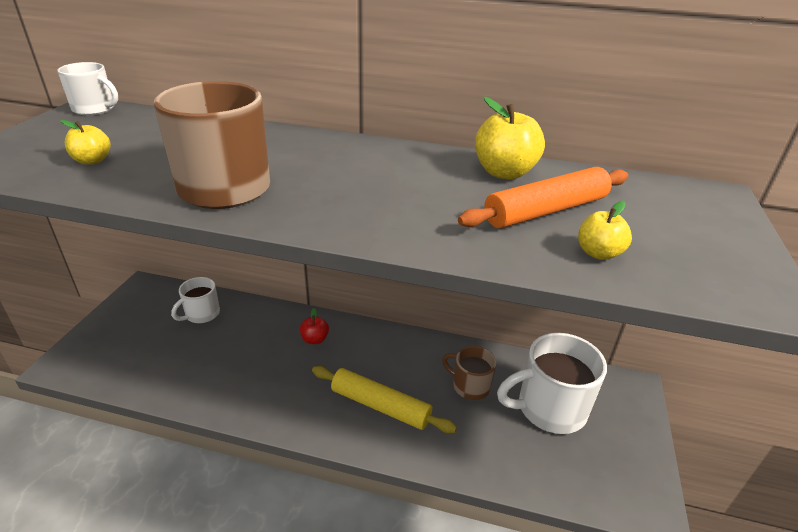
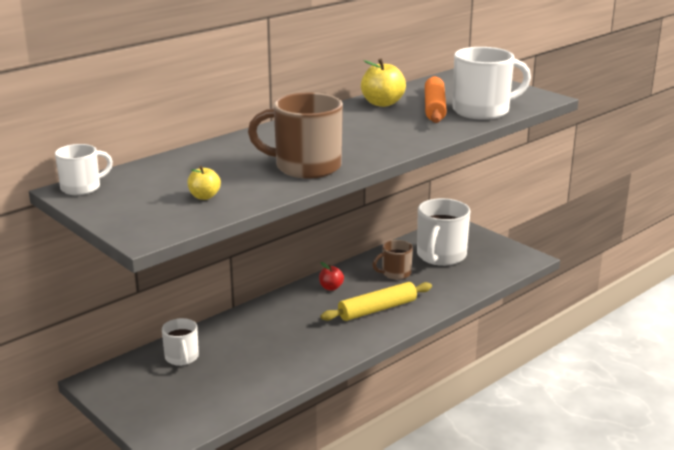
camera: 55 degrees left, 10 degrees down
(315, 339) = (281, 315): red apple -> red apple (331, 287)
(598, 253) = (483, 111): yellow apple -> white mug

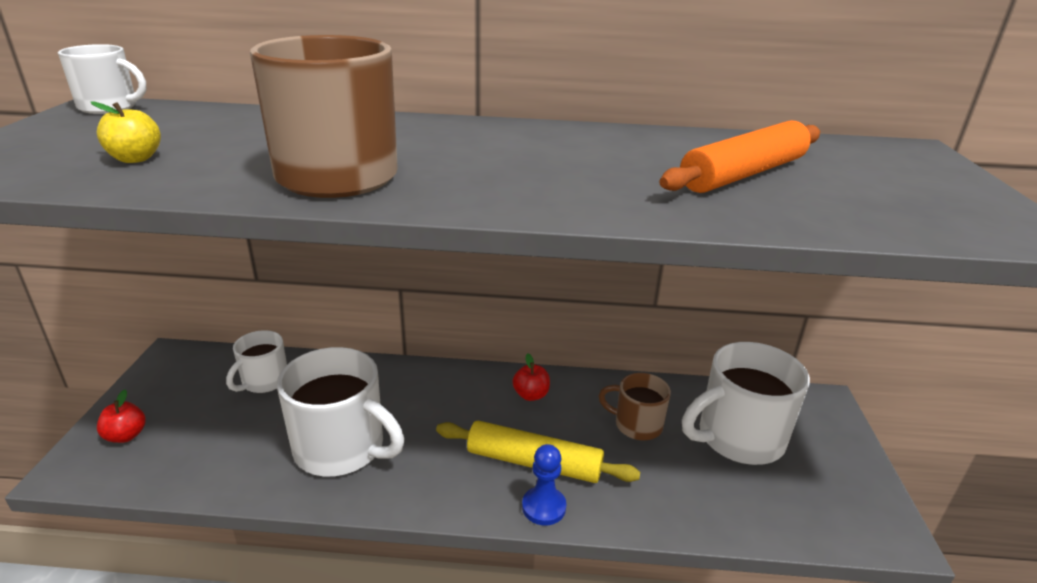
camera: 45 degrees right, 5 degrees up
(160, 416) = (126, 436): none -> red apple
(382, 103) = (672, 142): yellow apple -> none
(407, 320) = (543, 507): none -> blue pawn
(483, 111) = (828, 208): white mug -> white mug (342, 448)

